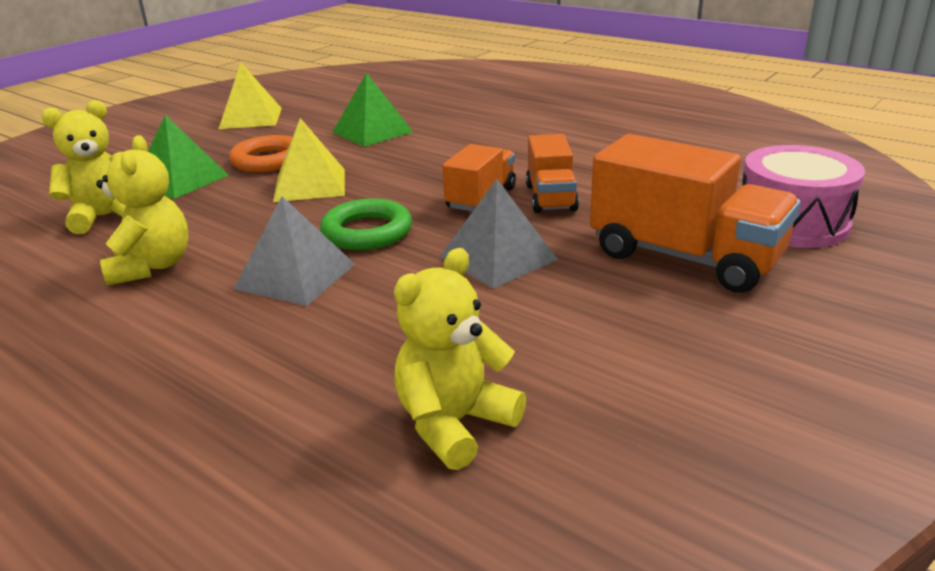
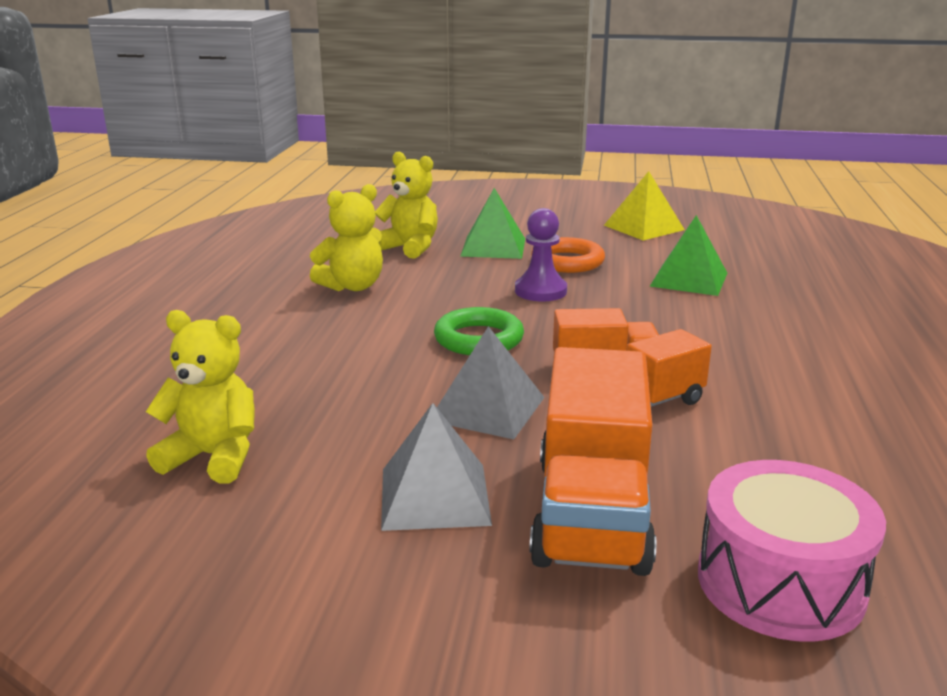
camera: 60 degrees right, 5 degrees down
(296, 276) = (380, 336): grey pyramid -> grey pyramid (435, 496)
(310, 185) = (540, 291): yellow pyramid -> purple pawn

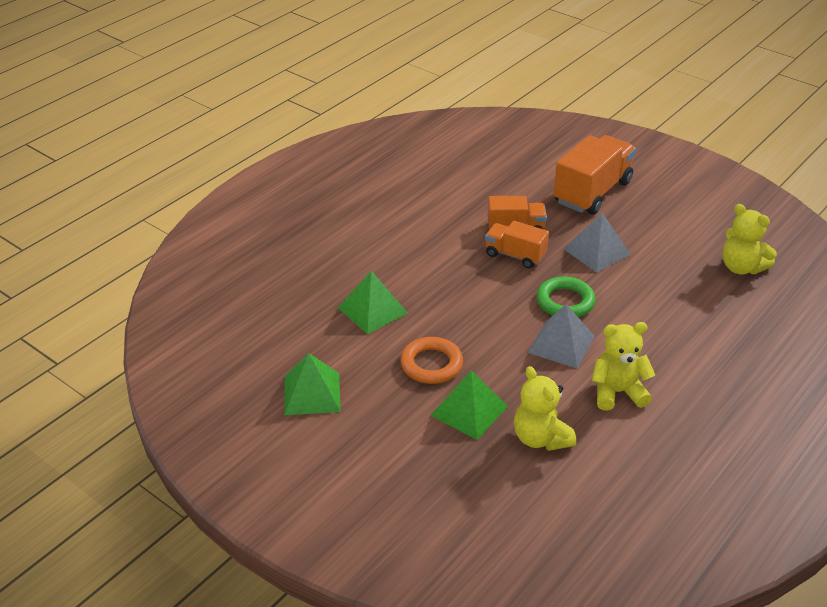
camera: 150 degrees left, 15 degrees up
(435, 496) = (649, 218): grey pyramid -> grey pyramid (561, 344)
(540, 291) = (486, 335): purple pawn -> none
(643, 227) = (312, 393): yellow pyramid -> green pyramid
(780, 583) = (551, 155): pink drum -> none

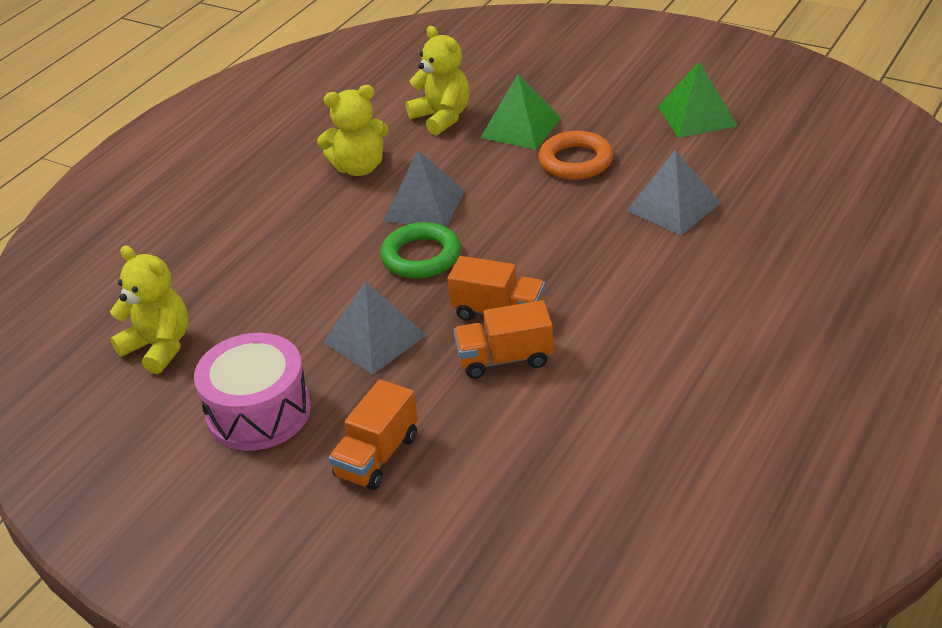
camera: 175 degrees right, 0 degrees up
(372, 310) = (673, 206): green pyramid -> grey pyramid
(592, 192) = (377, 456): orange truck -> orange truck, size x0.58
(664, 221) = (259, 412): none -> pink drum

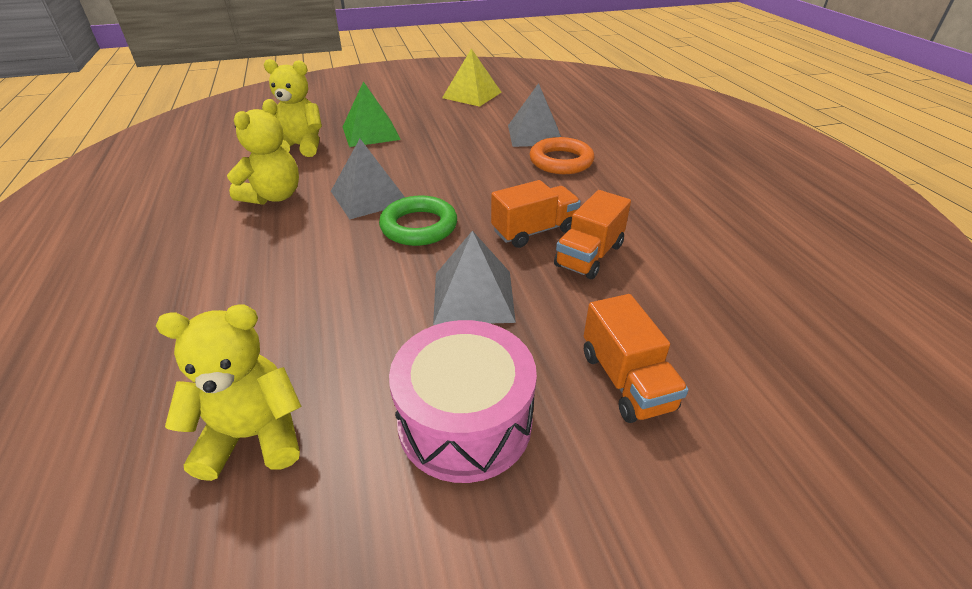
camera: 50 degrees left, 0 degrees up
(575, 161) = (438, 136): orange ring -> orange ring (561, 161)
(696, 116) = (472, 95): green pyramid -> yellow pyramid

